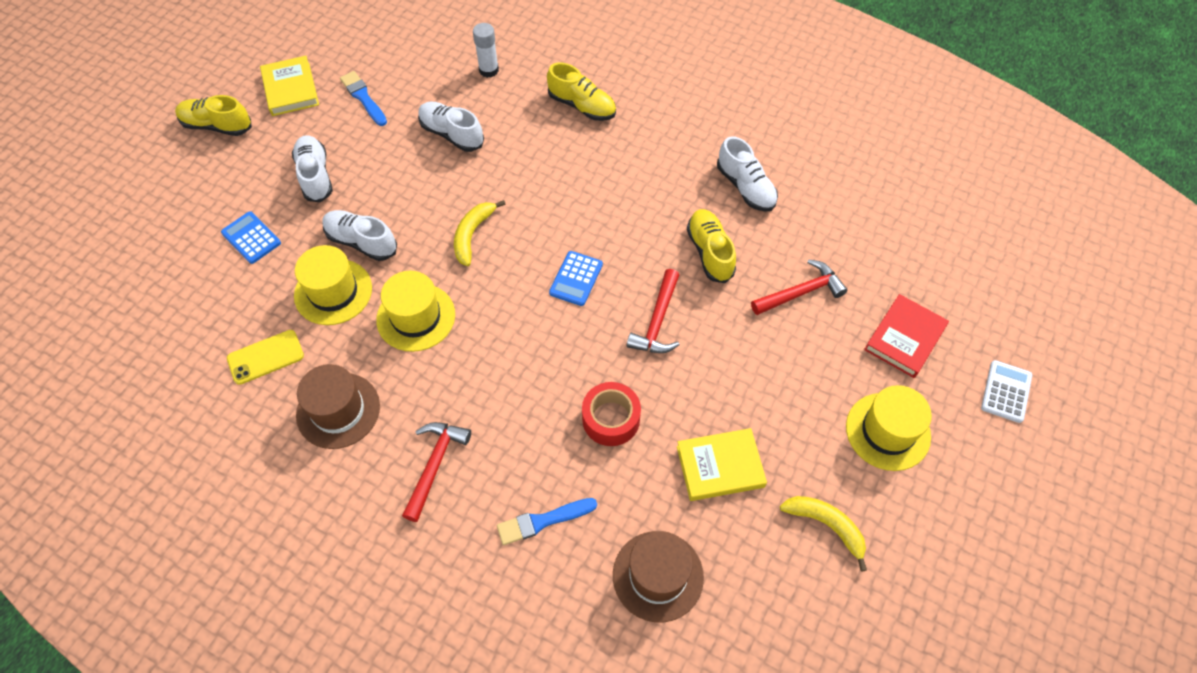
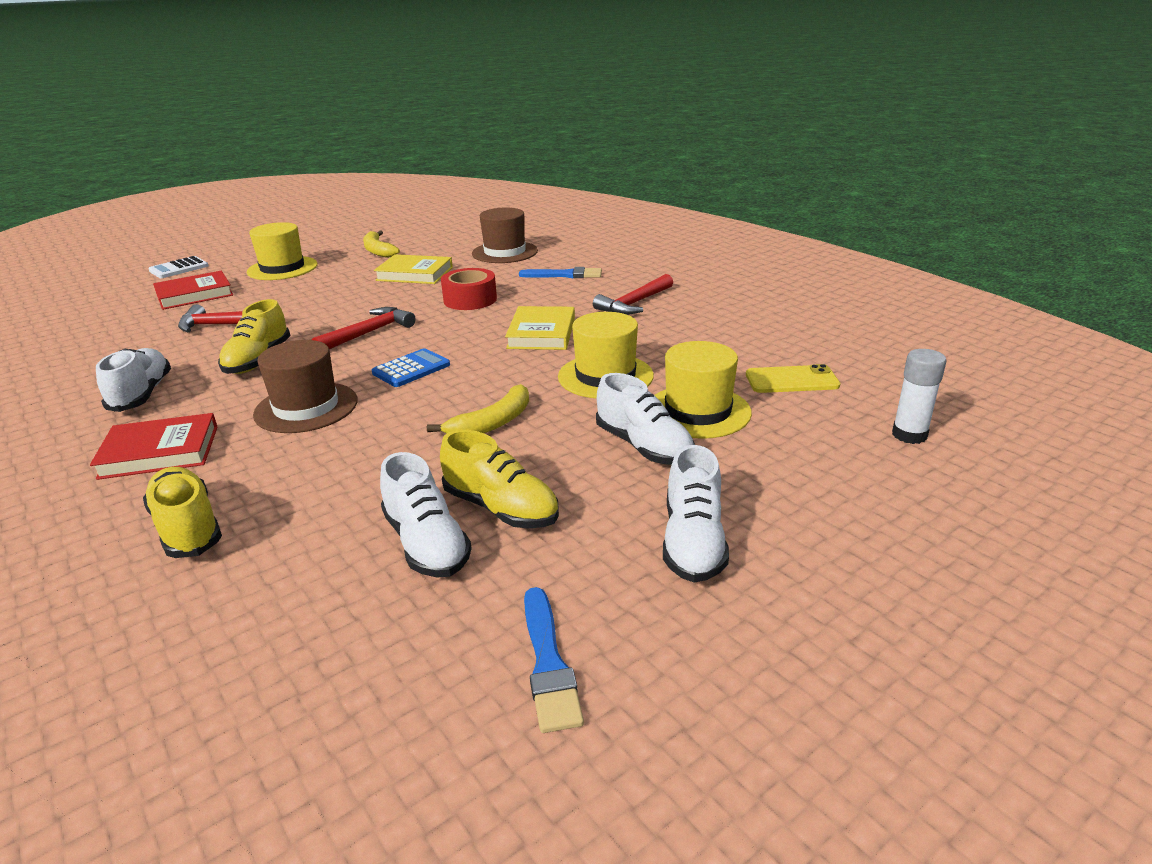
camera: 155 degrees left, 30 degrees down
(217, 126) = (908, 700): yellow shoe -> yellow shoe (501, 508)
(251, 238) = (813, 485): blue calculator -> none
(290, 89) = (715, 743): yellow book -> yellow book (541, 333)
(338, 410) = (714, 339): brown hat -> brown hat (306, 407)
(489, 70) = (259, 641): white glue stick -> white glue stick (909, 435)
(662, 145) = (160, 452): none -> red book

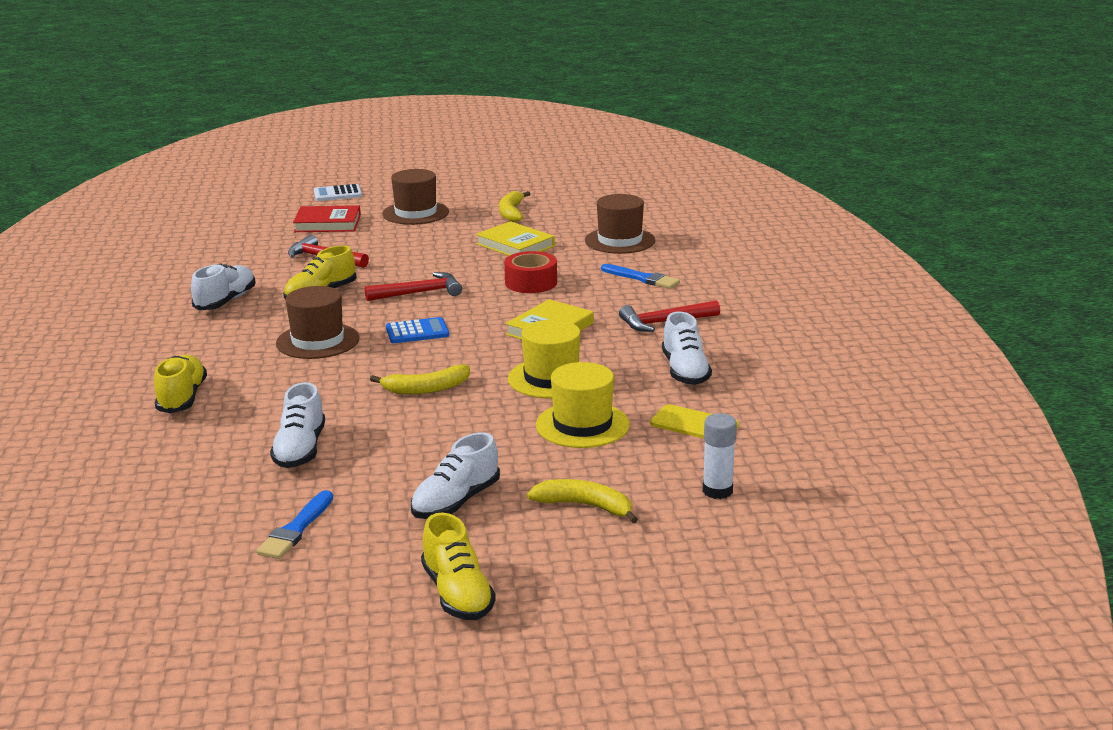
camera: 30 degrees right, 5 degrees down
(160, 452) = (204, 346): red book -> none
(282, 268) = (415, 213): yellow hat -> brown hat
(501, 508) = (365, 444): yellow shoe -> yellow shoe (457, 594)
(643, 447) = (507, 437): white shoe -> white shoe (685, 371)
(825, 495) = (585, 506): none -> yellow banana

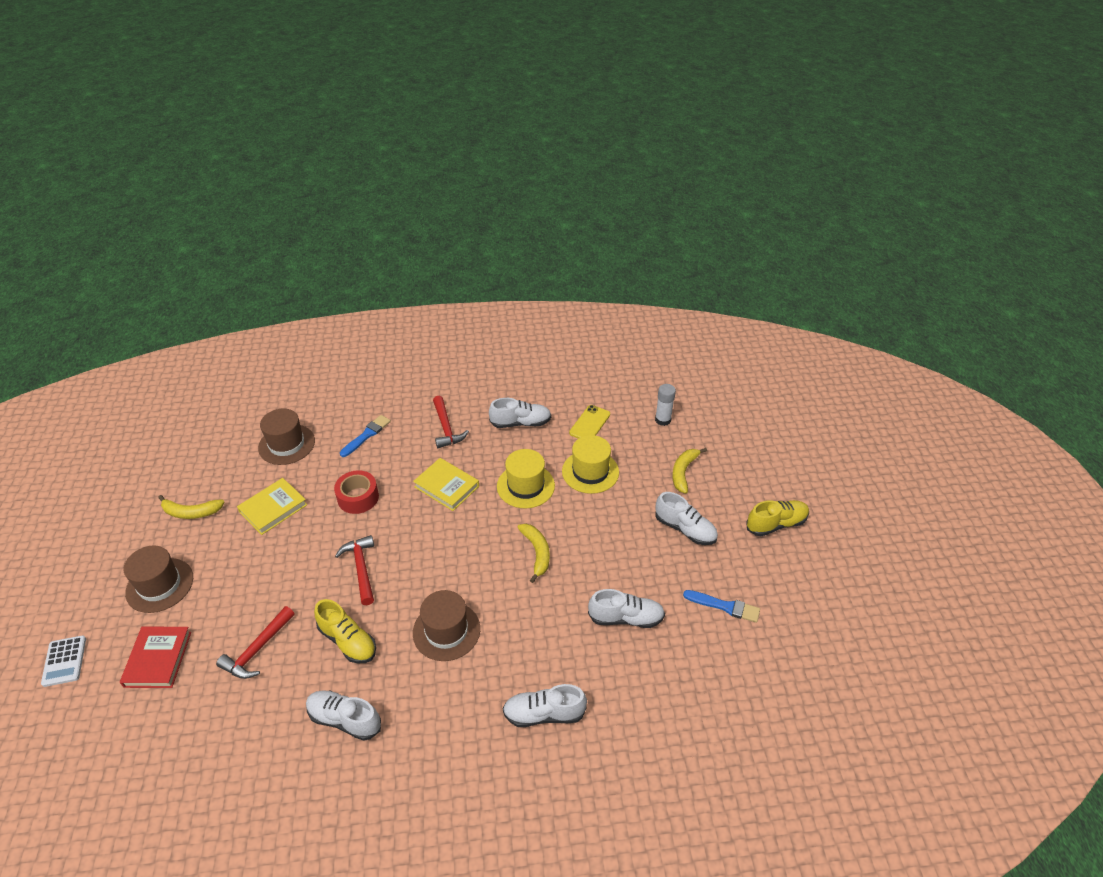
camera: 90 degrees left, 20 degrees up
(182, 398) = (544, 714): yellow shoe -> white shoe
(417, 332) = (439, 564): blue calculator -> none

